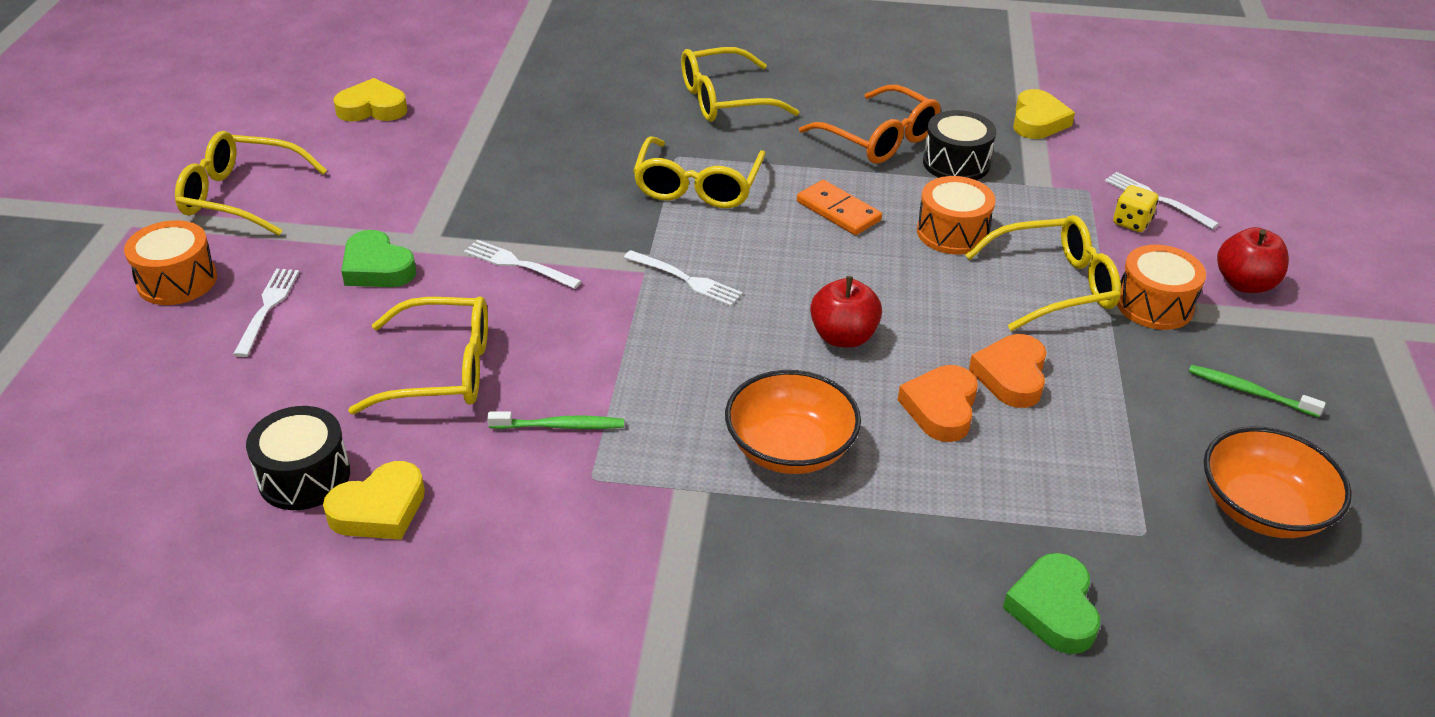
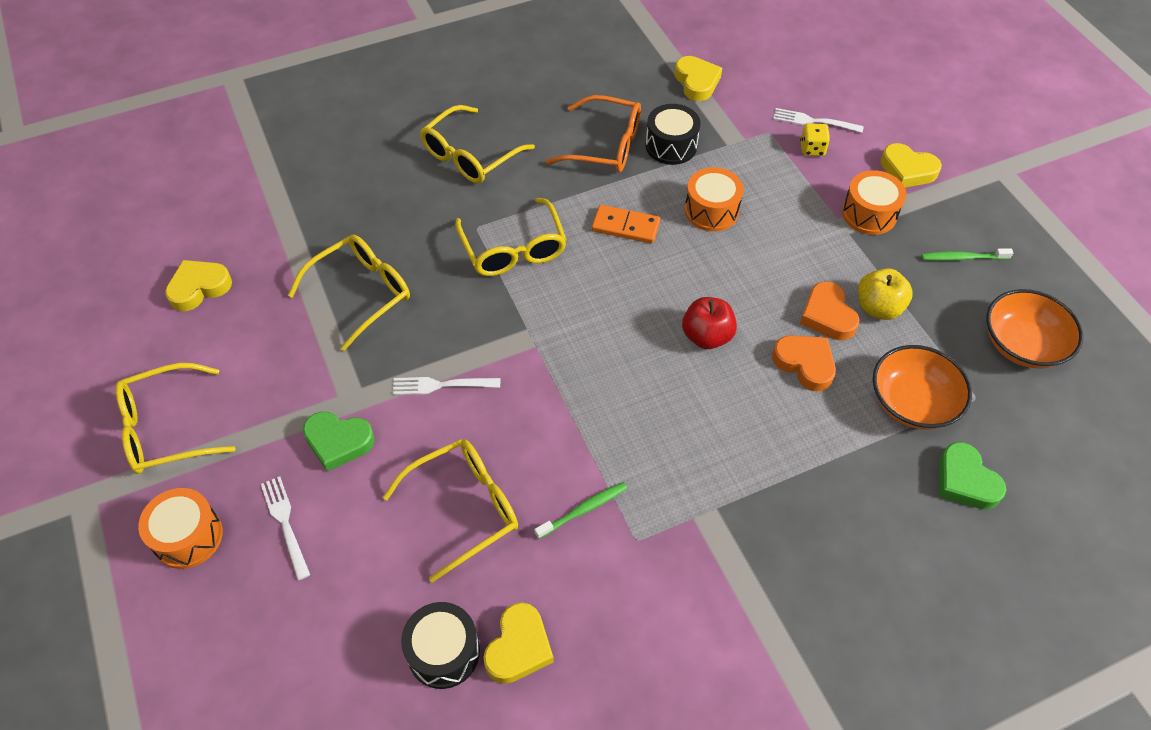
camera: 30 degrees left, 15 degrees up
(686, 279) = (569, 339): white fork -> none
(790, 448) = (740, 446): orange bowl -> orange bowl (912, 402)
(941, 408) = (805, 364): orange heart -> orange heart turned 150 degrees clockwise
(1053, 285) = (802, 226): yellow glasses -> yellow glasses (361, 293)
(1086, 394) = (878, 308): none -> yellow apple
(1245, 283) = (907, 170): red apple -> yellow heart

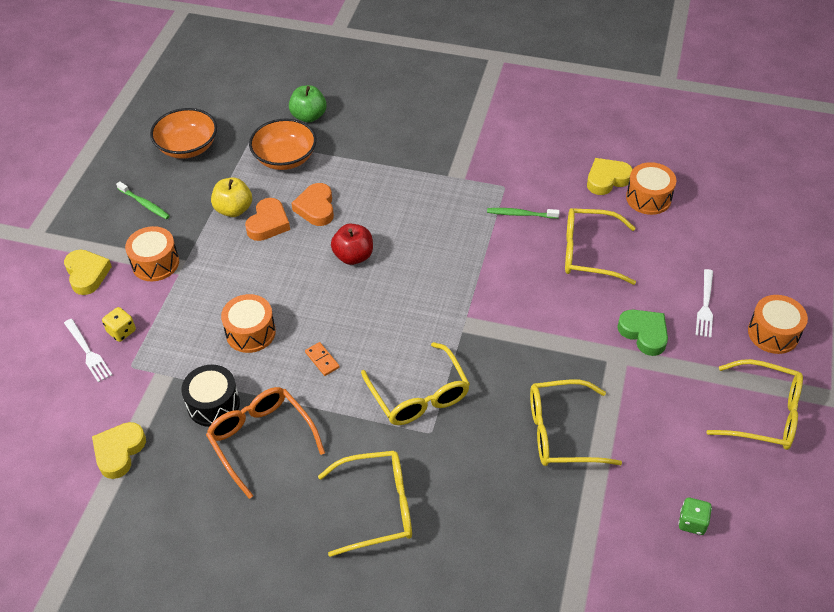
camera: 140 degrees left, 5 degrees down
(199, 288) = (692, 522): yellow heart -> green dice
(442, 385) = (550, 328): white fork -> none
(443, 652) = (648, 198): black drum -> orange drum
(513, 249) = (419, 395): yellow glasses -> yellow glasses turned 135 degrees clockwise
(625, 226) = (322, 360): orange domino -> orange domino, size x0.63
(965, 481) = (309, 116): green heart -> green apple

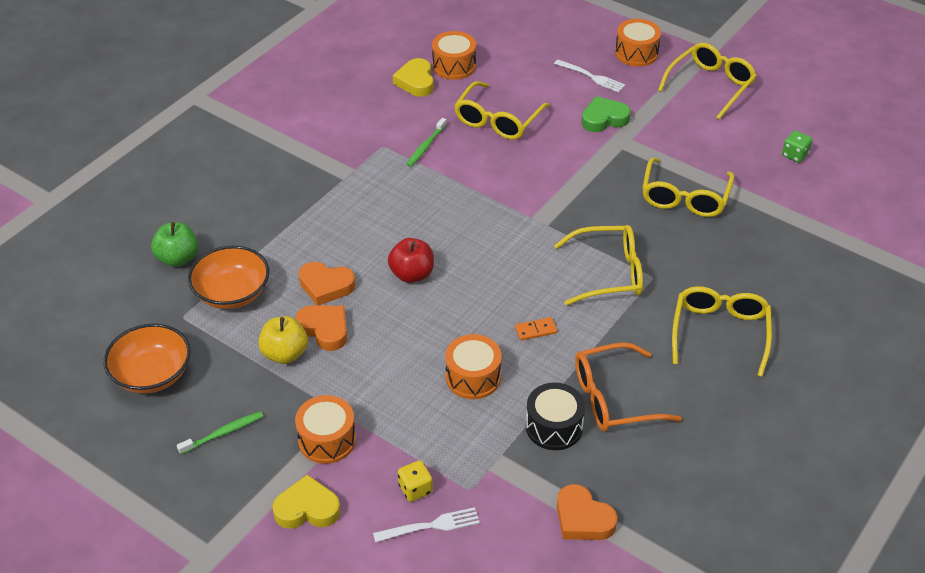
camera: 70 degrees left, 5 degrees down
(119, 452) = (583, 518): yellow heart -> orange heart

